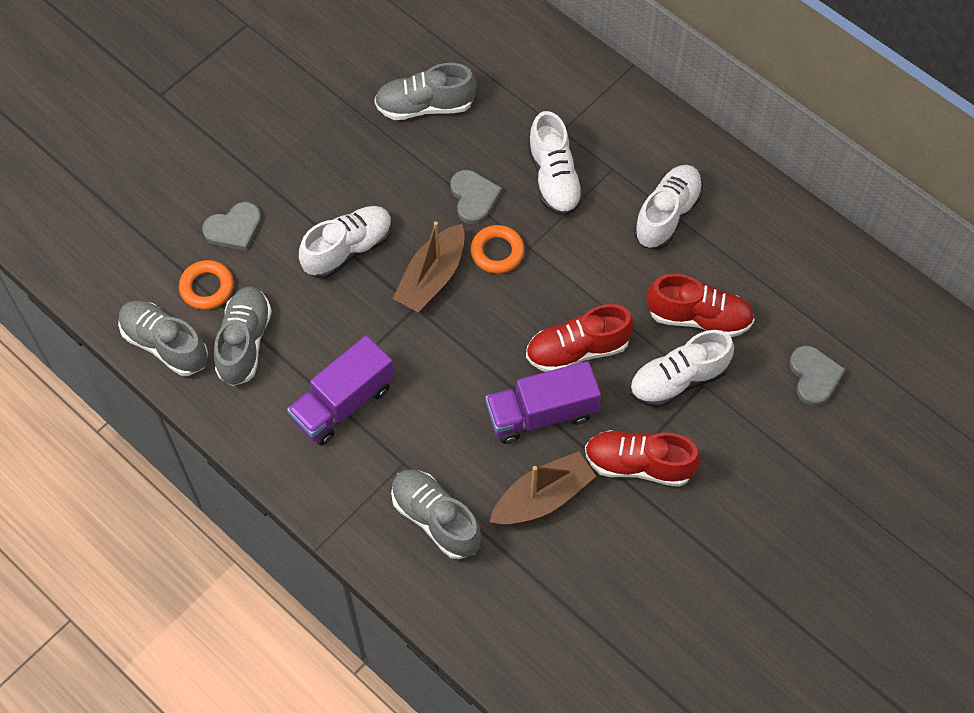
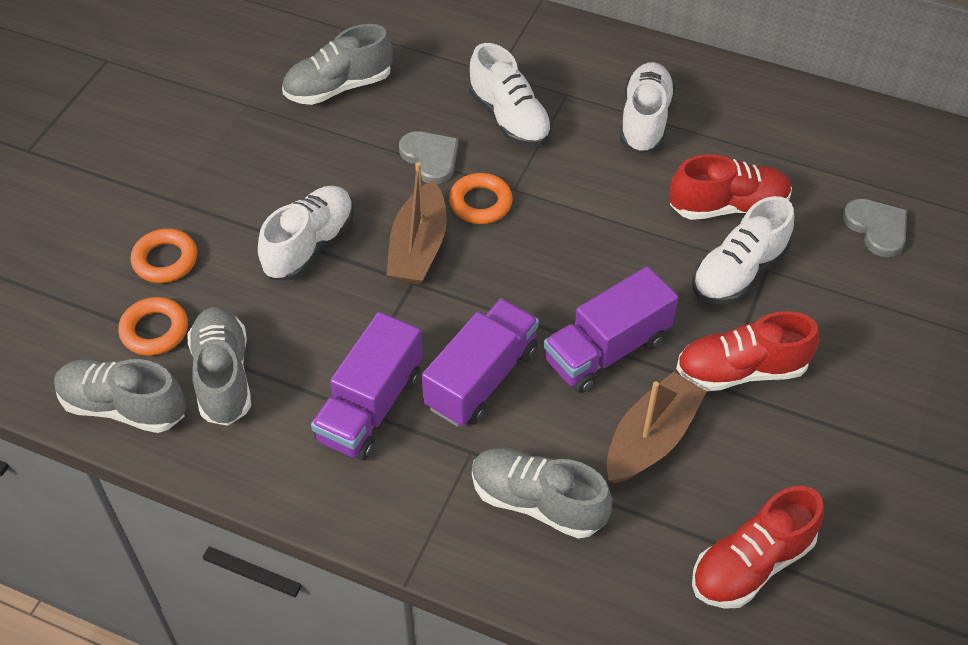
camera: 20 degrees left, 10 degrees down
(234, 228) = (165, 260): grey heart -> orange ring
(435, 406) = (481, 378): none -> purple truck
(577, 350) = (615, 274): red shoe -> red shoe (751, 564)

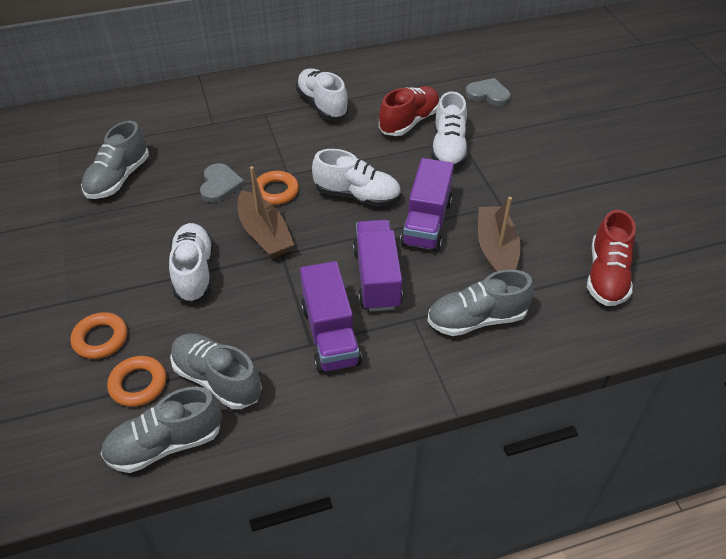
camera: 40 degrees left, 5 degrees down
(430, 158) = (220, 185): grey heart -> grey heart turned 75 degrees clockwise
(509, 118) = (245, 141): white shoe -> white shoe (357, 196)
(741, 370) = (500, 192): red shoe -> none

